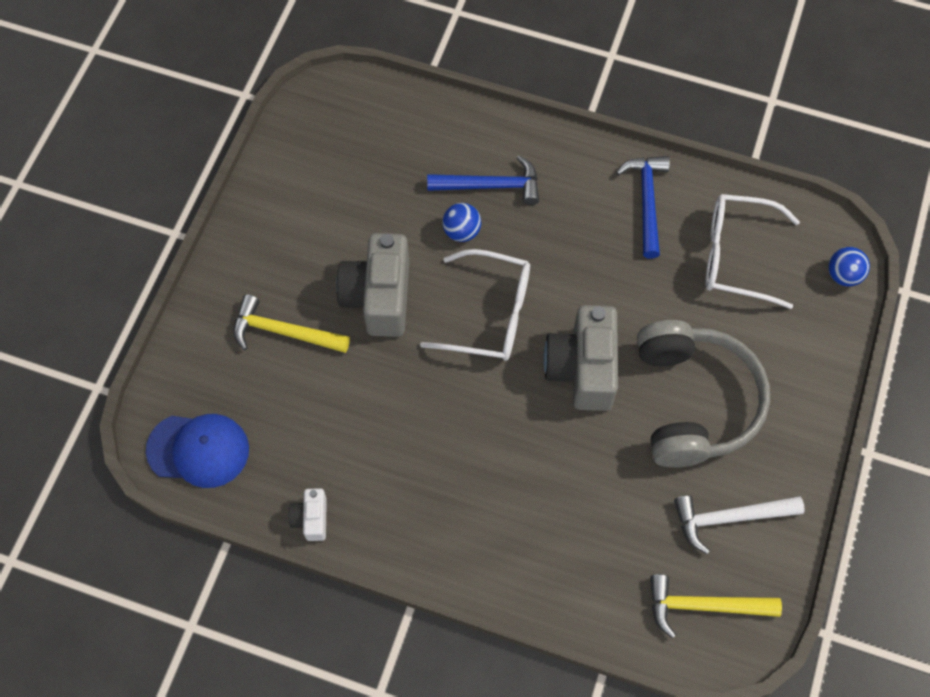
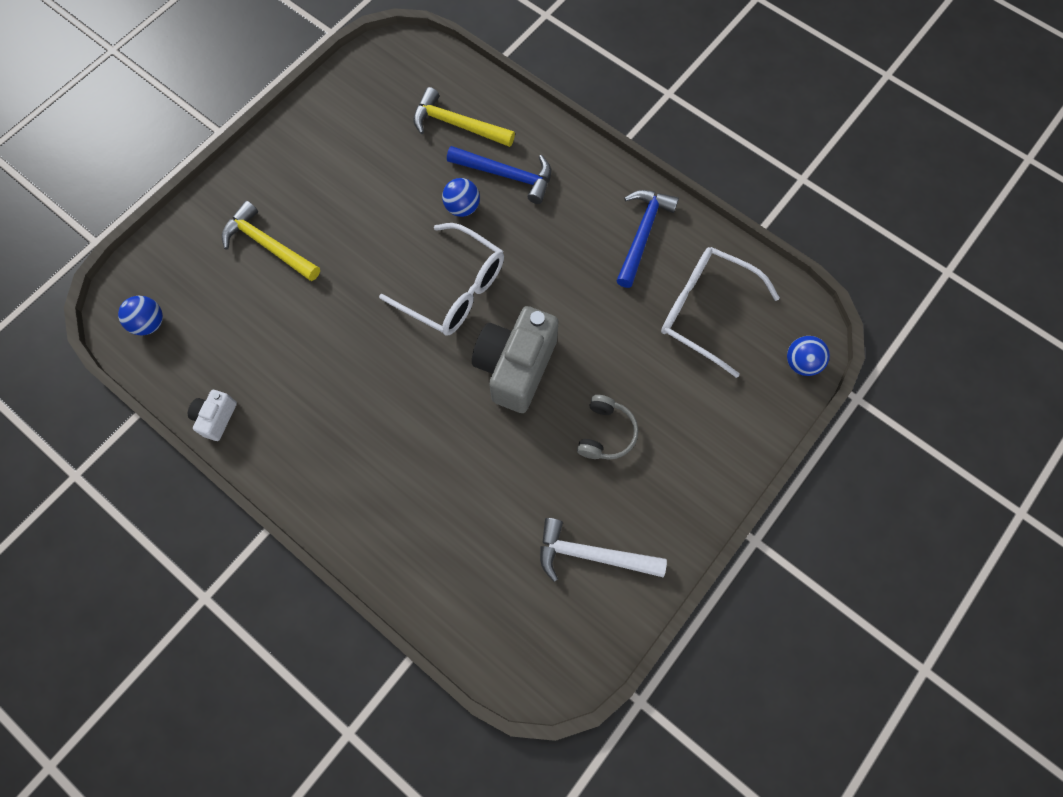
camera: 20 degrees right, 5 degrees up
(198, 450) = (150, 323): blue cap -> blue ball
(378, 297) = (363, 242): grey camera -> none
(693, 402) = (606, 433): grey headphones -> grey headphones, size x0.44
(703, 606) = (531, 629): yellow hammer -> yellow hammer (457, 125)

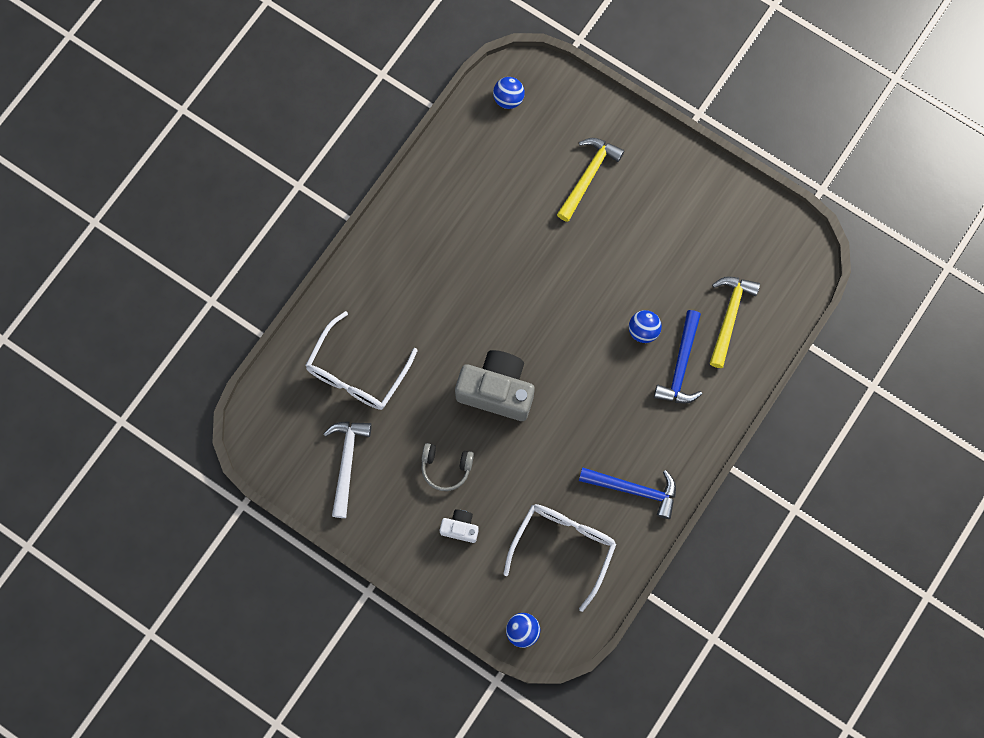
camera: 85 degrees right, 5 degrees up
(216, 418) = (433, 166): white camera -> white camera (460, 528)
(454, 290) = (562, 333): white glasses -> white glasses (357, 372)

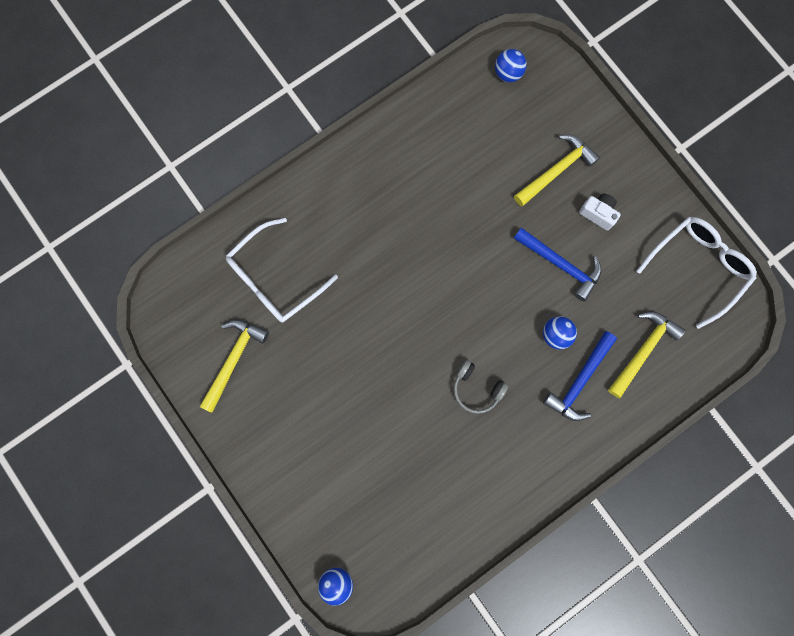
camera: 20 degrees right, 5 degrees up
(346, 462) = (234, 359): white hammer -> yellow hammer
(446, 467) = (323, 398): grey headphones -> grey headphones (476, 388)
(460, 528) = (315, 460): white camera -> white camera (598, 213)
(497, 390) = (397, 342): grey camera -> none
(563, 547) = (405, 515): white glasses -> white glasses (697, 267)
(634, 489) = (492, 484): blue hammer -> blue hammer (560, 264)

